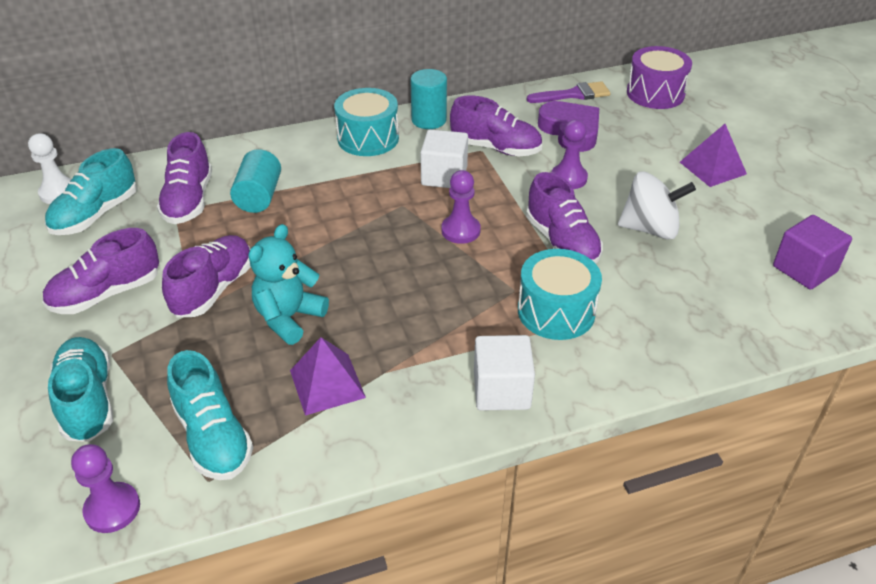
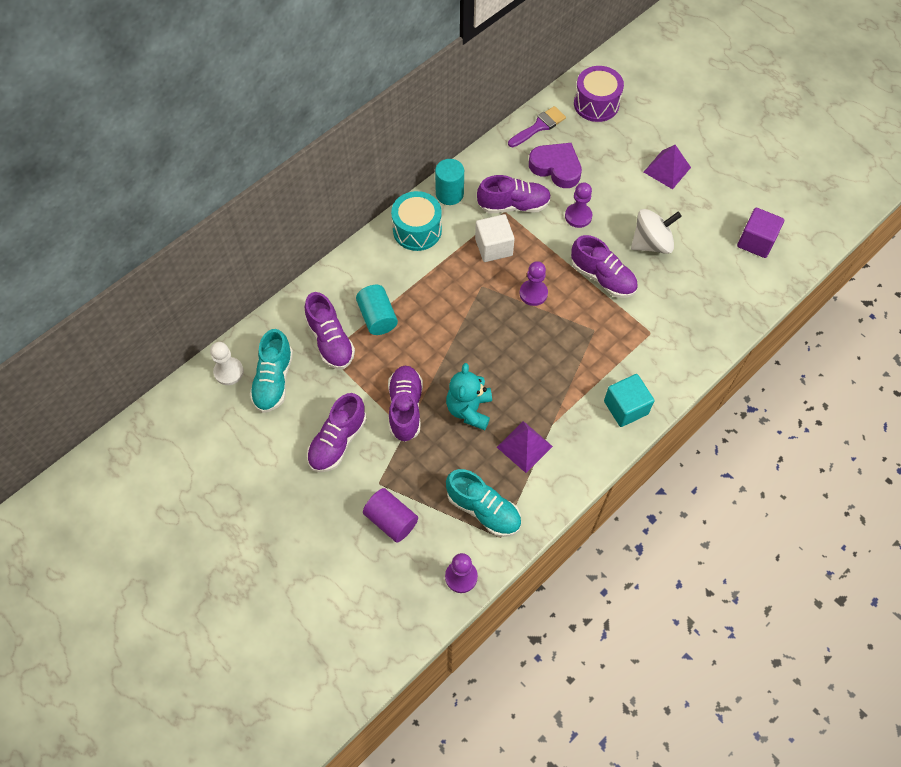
camera: 25 degrees left, 20 degrees up
(88, 401) = (391, 520): turquoise shoe -> purple cylinder
(501, 390) = (625, 407): white cube -> turquoise cube
(556, 311) = (627, 336): turquoise drum -> none

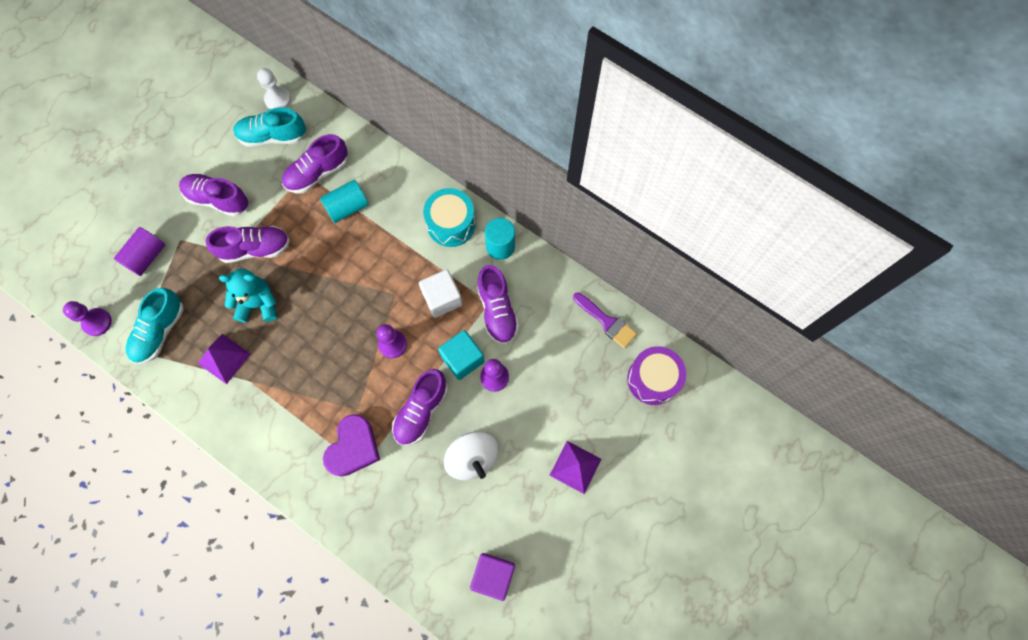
camera: 80 degrees right, 10 degrees up
(556, 168) = (554, 347): purple heart -> purple heart (353, 448)
(625, 407) = (273, 449): turquoise cube -> turquoise cube (462, 359)

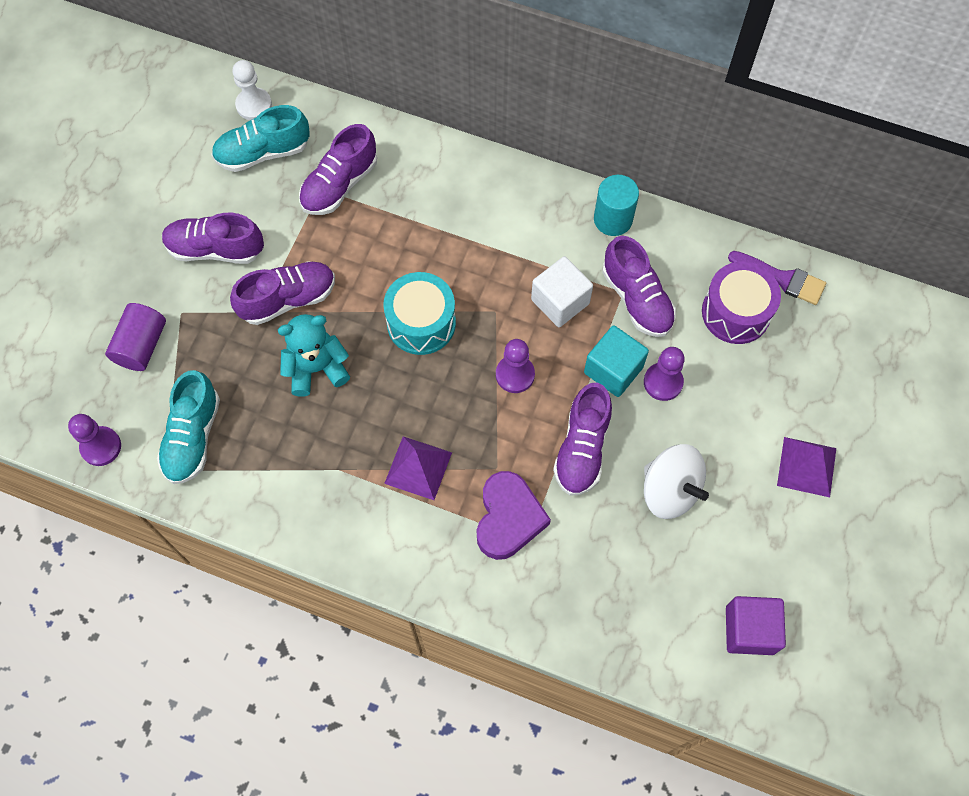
camera: 15 degrees left, 5 degrees down
(224, 358) = (294, 449): purple pyramid -> purple pyramid (418, 467)
(347, 207) = (394, 218): turquoise cylinder -> none
(451, 224) = (539, 207): turquoise drum -> turquoise drum (421, 323)
(653, 379) = (865, 334): purple drum -> purple drum (736, 312)

